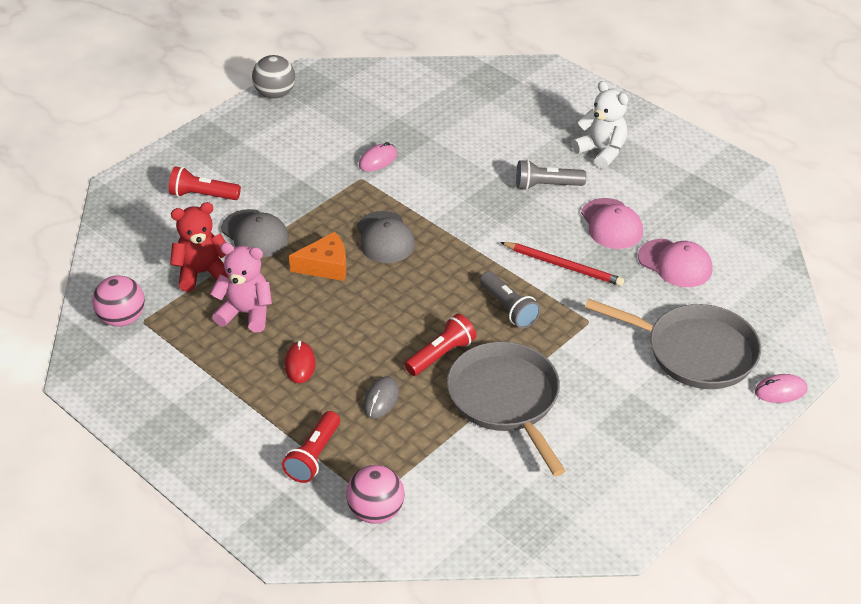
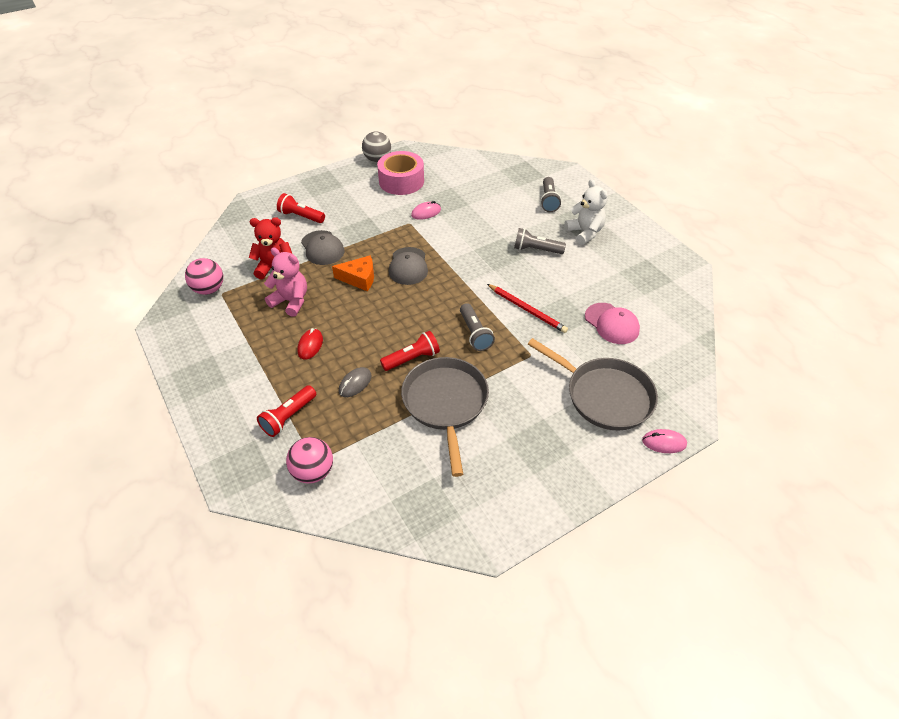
camera: 15 degrees right, 5 degrees up
(324, 121) = (401, 181): none -> pink tape
(538, 115) = (548, 200): none -> grey flashlight
(611, 224) = (573, 285): pink cap -> none

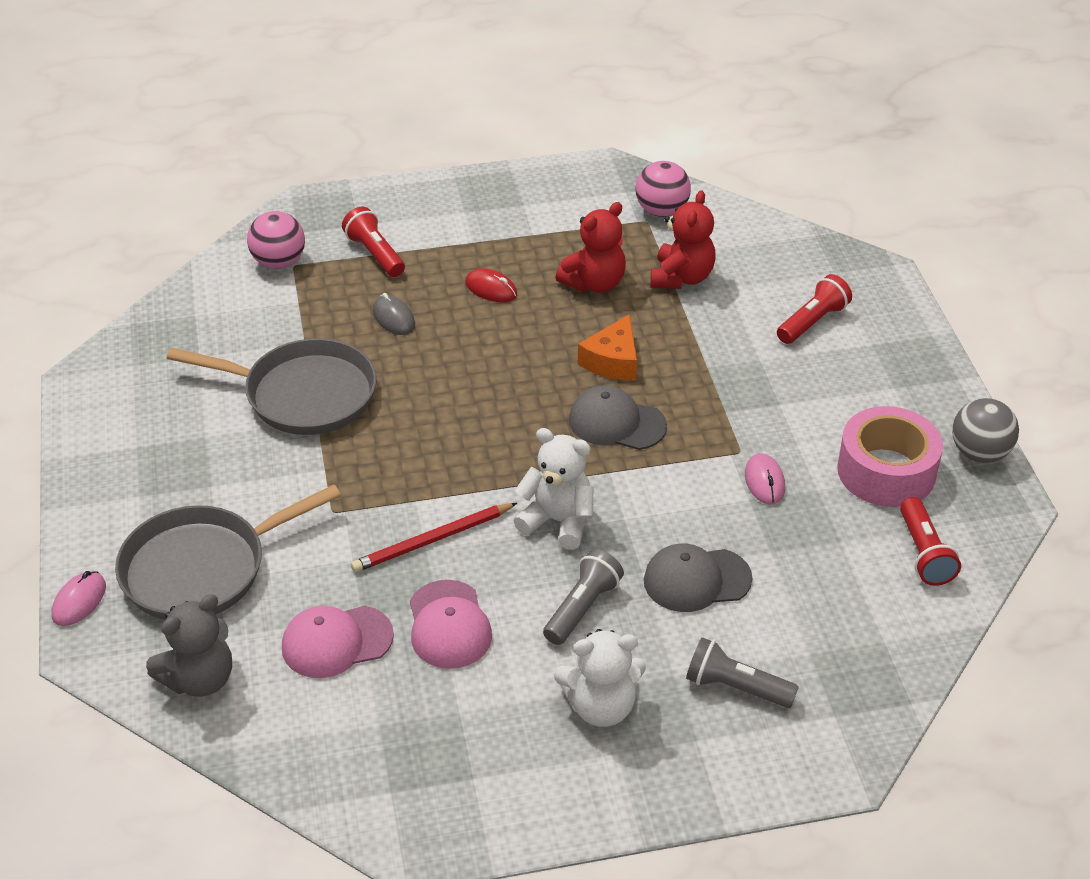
camera: 110 degrees right, 5 degrees down
(291, 301) = (594, 283): pink teddy bear -> red teddy bear
(322, 248) = (711, 333): grey cap -> grey cap (696, 580)
(412, 358) = (405, 381): red flashlight -> red flashlight (924, 553)
(475, 333) = (415, 460): grey flashlight -> none
(488, 270) = (558, 521): none -> white teddy bear
(575, 288) = (448, 625): none -> pink cap
(670, 366) = (199, 679): none -> grey teddy bear

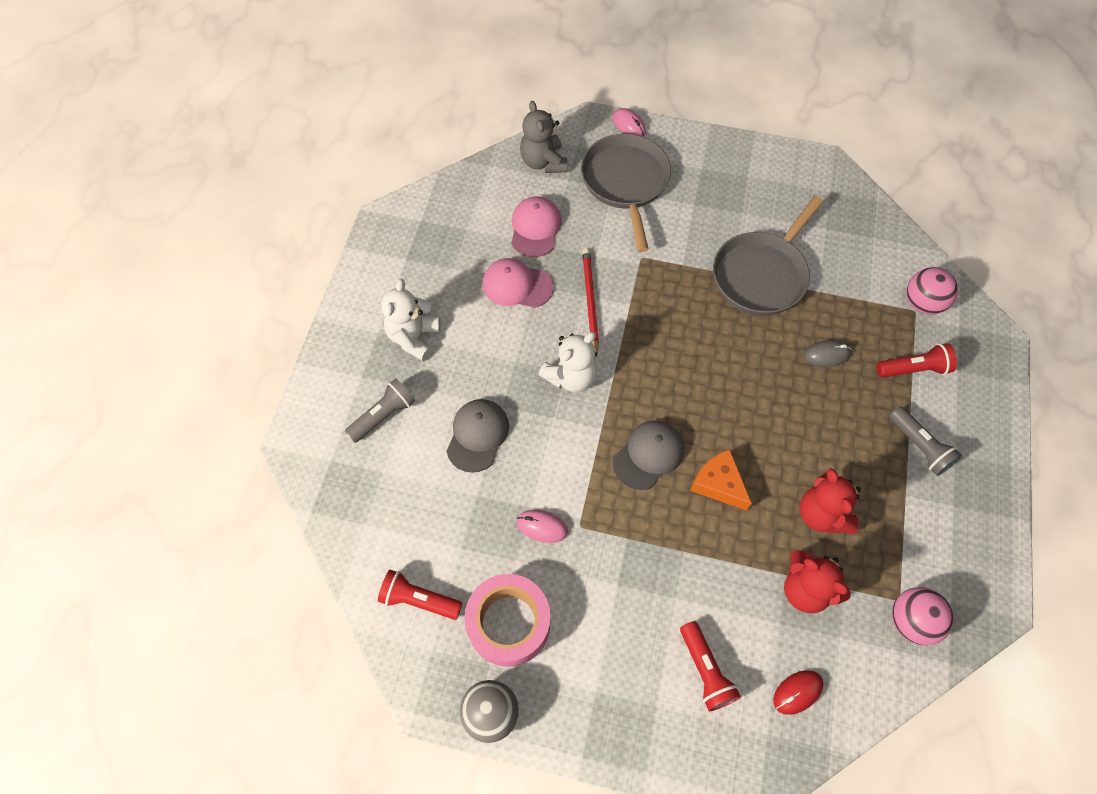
camera: 115 degrees right, 20 degrees up
(491, 289) = (840, 433): red mouse -> red mouse (797, 692)
(582, 608) = (491, 359): grey flashlight -> grey flashlight (919, 446)

